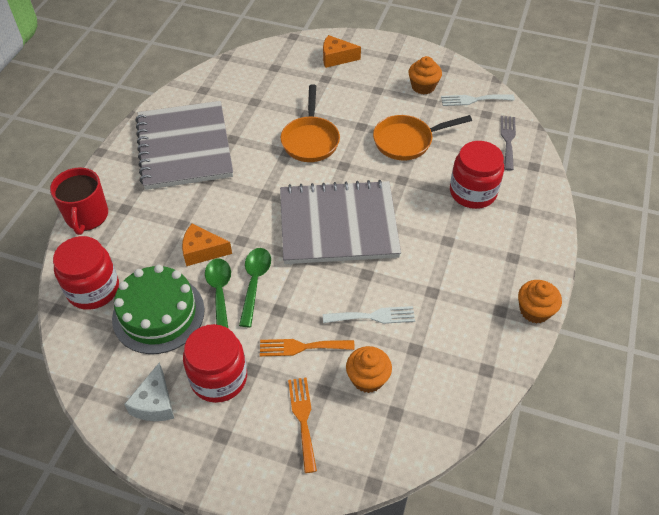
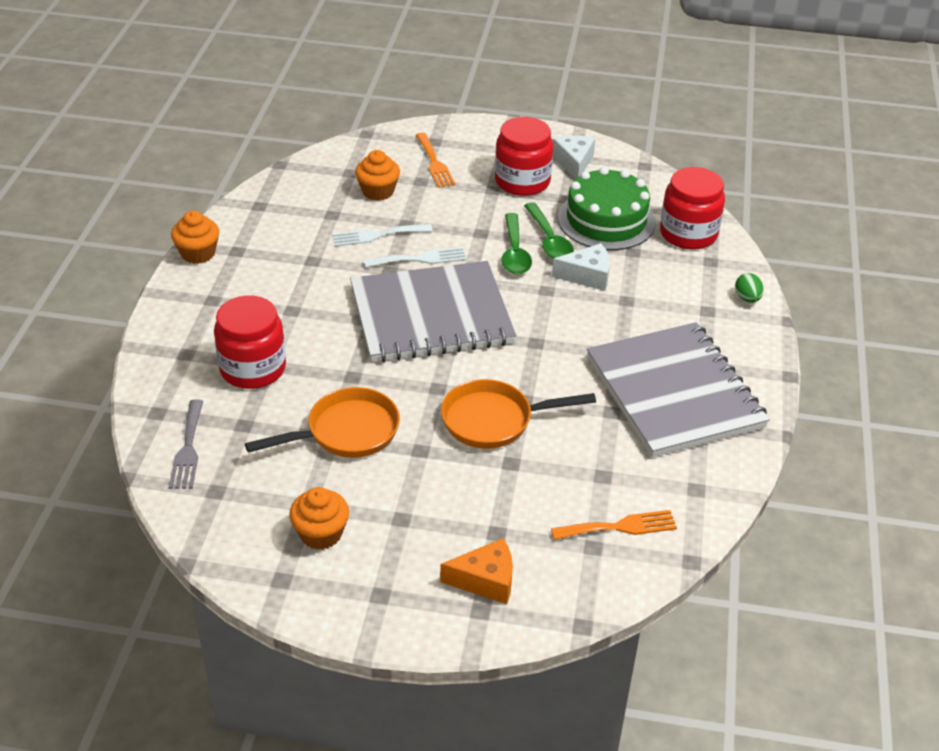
camera: 170 degrees right, 10 degrees down
(87, 216) = (747, 298): red mug -> green egg
(202, 251) = (587, 276): orange cheese -> white cheese
(301, 347) = (448, 207): orange fork -> orange fork (619, 527)
(310, 140) = (494, 420): orange pan -> orange pan turned 90 degrees counterclockwise
(473, 100) = (233, 515): white fork -> white fork (420, 259)

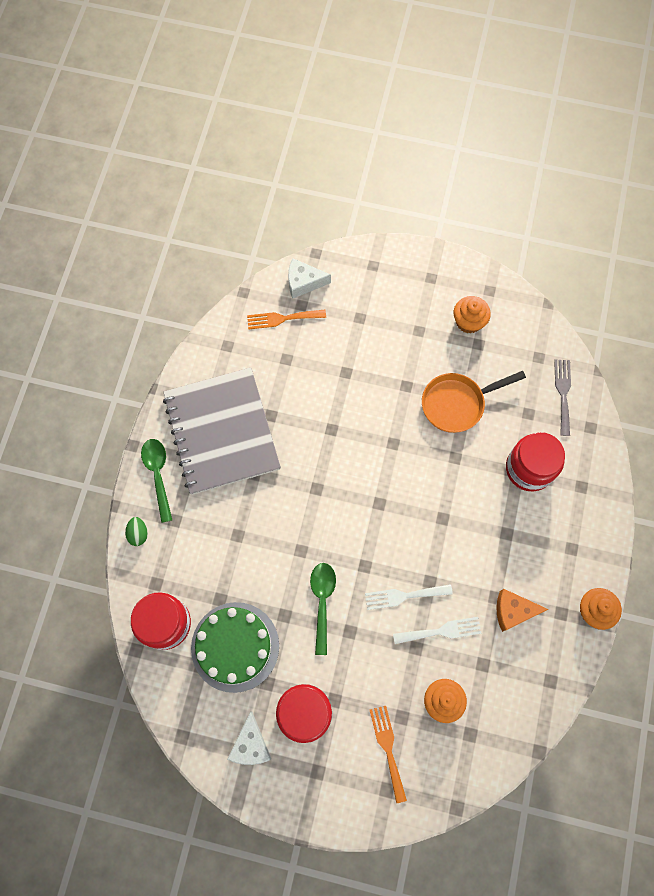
camera: 175 degrees left, 30 degrees up
(431, 316) = (396, 522): grey notebook -> none
(485, 580) = (368, 284): orange cheese -> orange cheese (513, 611)
(494, 420) = (354, 410): orange pan -> none
(549, 240) = (290, 618): green spoon -> green spoon (158, 475)
(587, 276) = (264, 568): white cheese -> white cheese (303, 282)

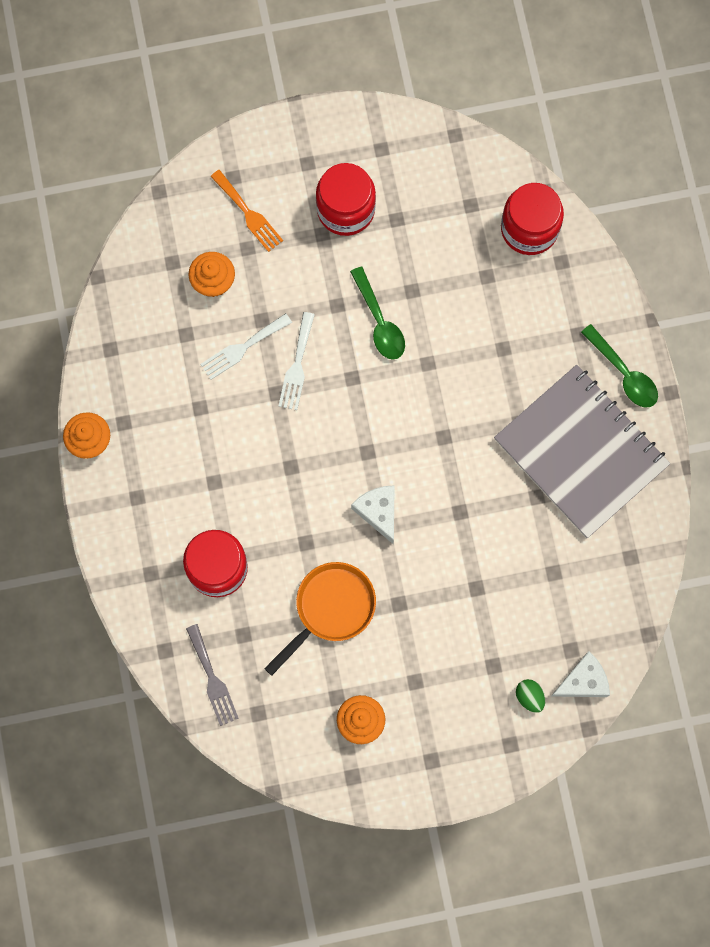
camera: 155 degrees right, 5 degrees up
(138, 534) = (608, 303): green egg -> green egg (529, 697)
(235, 646) = (447, 238): green cake -> none
(250, 744) = (384, 158): white cheese -> white cheese (378, 512)
(282, 318) = (584, 621): orange fork -> none
(404, 596) = (297, 366): white fork -> white fork turned 135 degrees clockwise
(513, 611) = (175, 402): orange cheese -> none

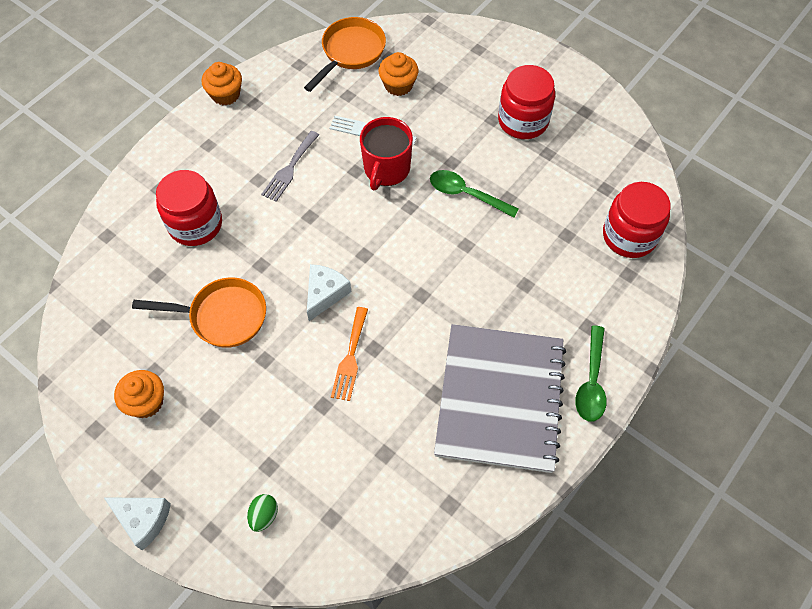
camera: 50 degrees right, 15 degrees down
(137, 292) = (350, 52): none -> orange pan
(212, 679) = (106, 279): grey fork -> grey fork (289, 169)
(248, 214) = (463, 72): orange fork -> orange fork (350, 358)
(297, 366) = (386, 169): white fork -> red mug
(379, 321) = (466, 194): green spoon -> green spoon turned 90 degrees clockwise
(583, 681) = (312, 549): white cheese -> white cheese (143, 520)

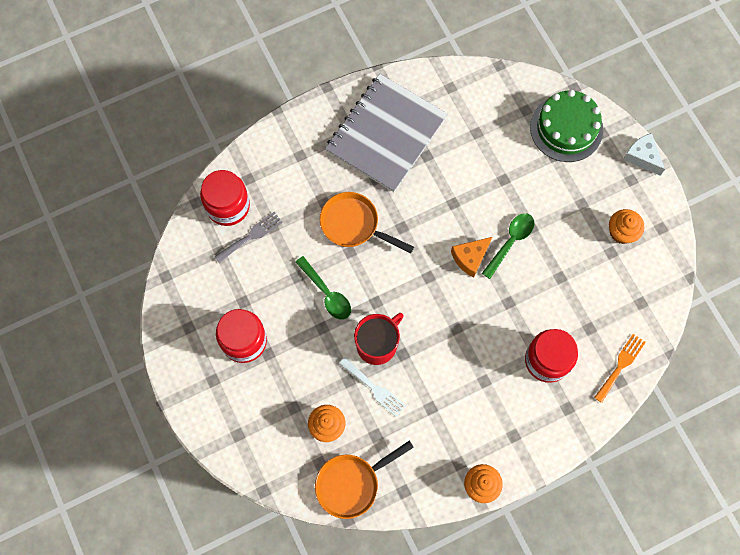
camera: 155 degrees left, 10 degrees up
(222, 316) = (550, 272): orange pan -> orange pan (354, 225)
(264, 515) = (566, 128): green egg -> green cake
(289, 169) = (454, 380): grey fork -> grey fork (251, 236)
(325, 294) = (470, 258): white cheese -> orange cheese
(350, 358) = (472, 203): orange fork -> orange fork (620, 365)
(591, 382) = (321, 119): green spoon -> green spoon (510, 242)

